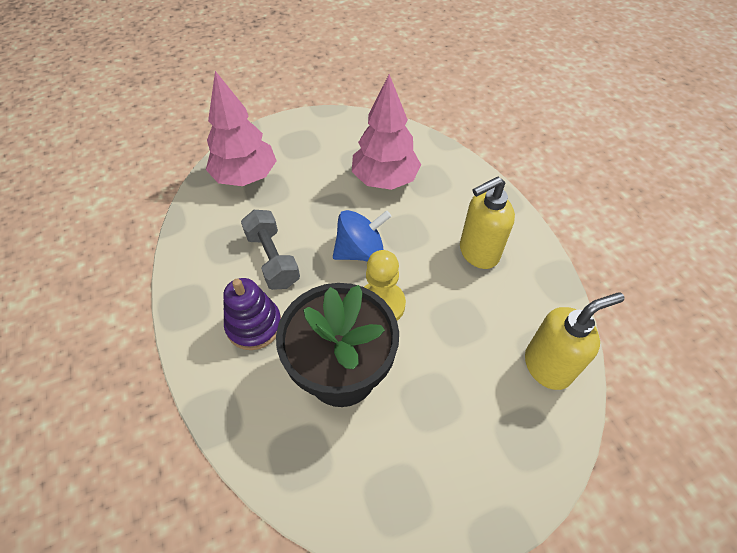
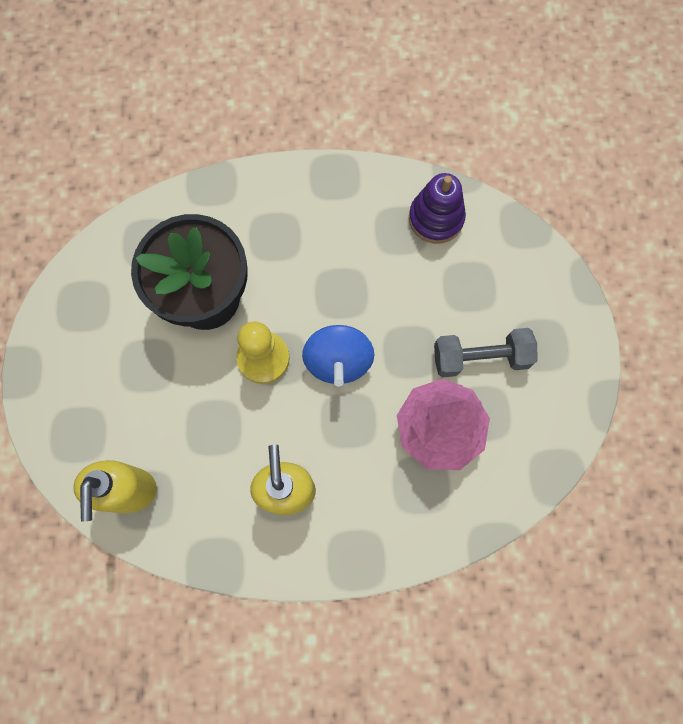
camera: 110 degrees right, 20 degrees up
(245, 177) = (498, 267): pink tree -> none
(254, 325) = (287, 234): purple stacking toy -> purple stacking toy (436, 218)
(273, 259) = (361, 268): grey dumbbell -> grey dumbbell (480, 358)

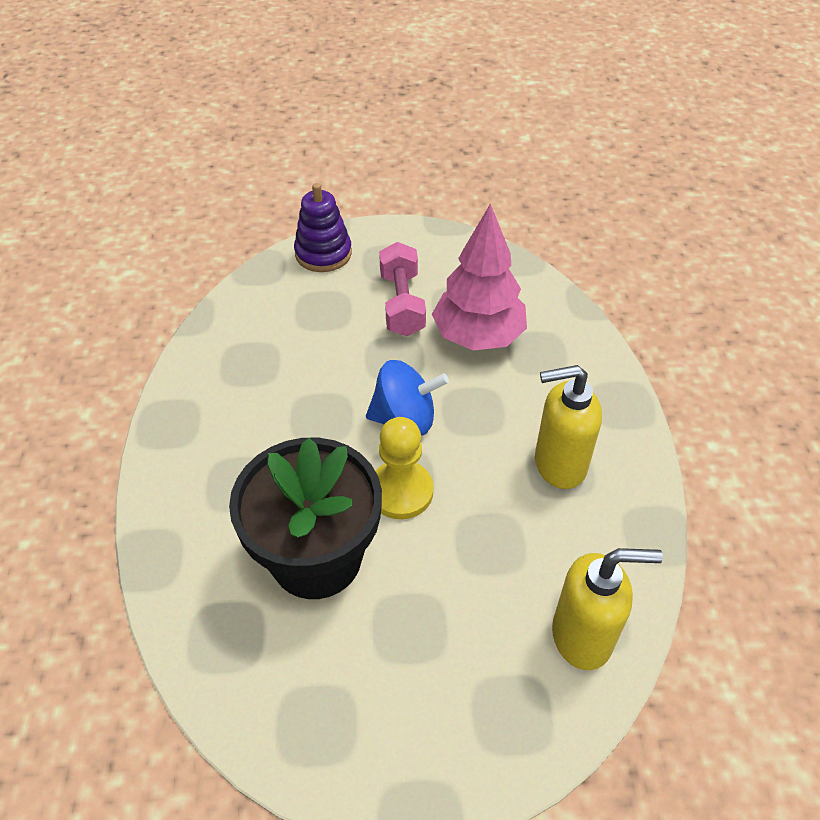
camera: 90 degrees left, 25 degrees down
(436, 218) = (241, 333): purple stacking toy -> purple stacking toy (323, 253)
(480, 358) = (402, 304): grey dumbbell -> pink dumbbell

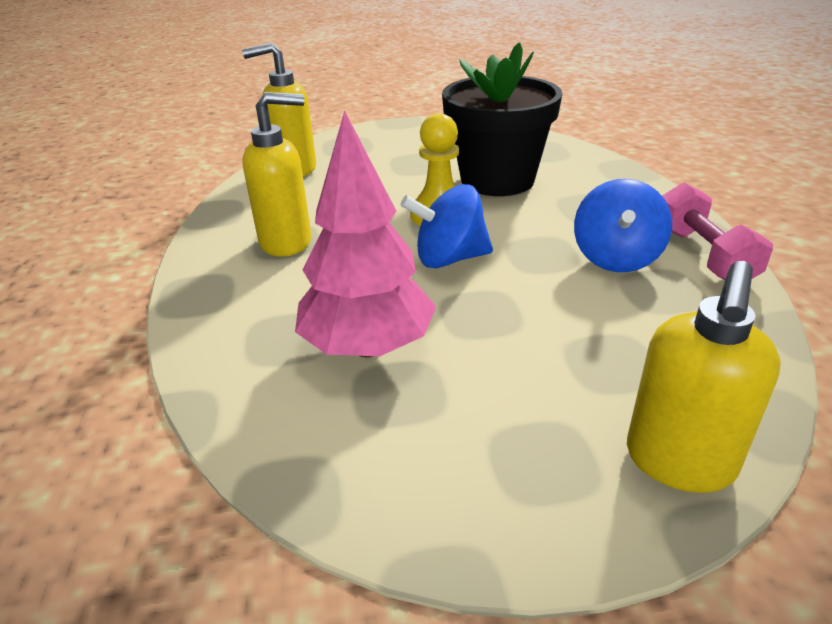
camera: 175 degrees right, 15 degrees down
(262, 401) = (616, 258): none -> blue spinning top
(323, 253) = (679, 462): purple stacking toy -> yellow soap dispenser
(402, 304) = (492, 381): pink dumbbell -> pink dumbbell (703, 255)

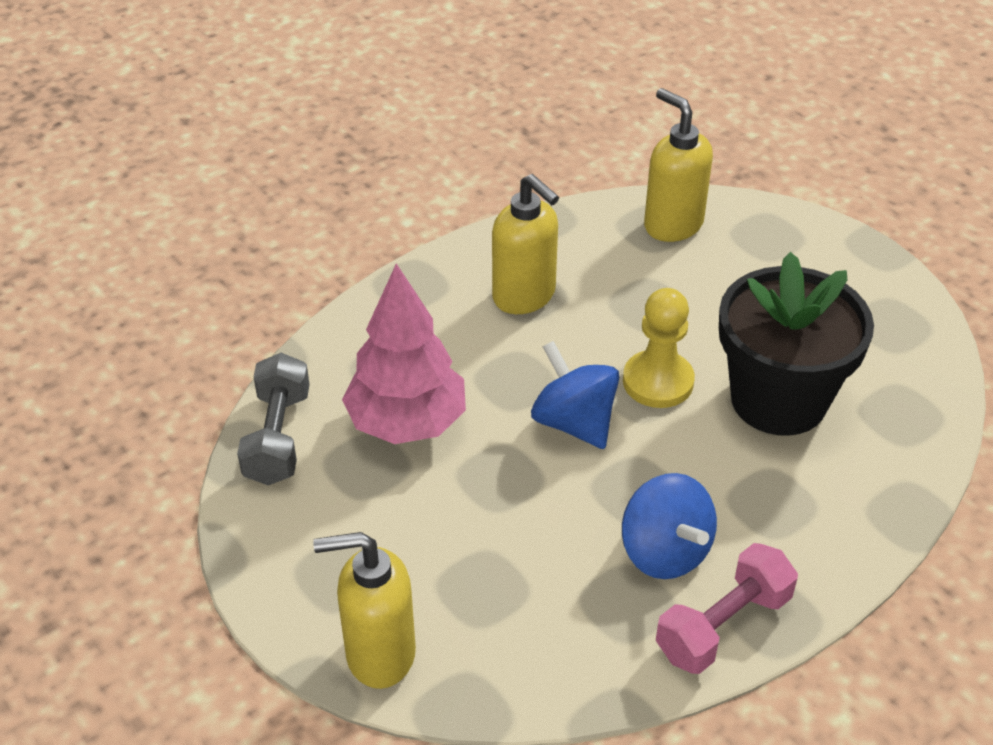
camera: 60 degrees right, 10 degrees up
(299, 451) = (278, 437): none -> grey dumbbell
(616, 258) = (665, 552): blue spinning top -> blue spinning top turned 105 degrees counterclockwise

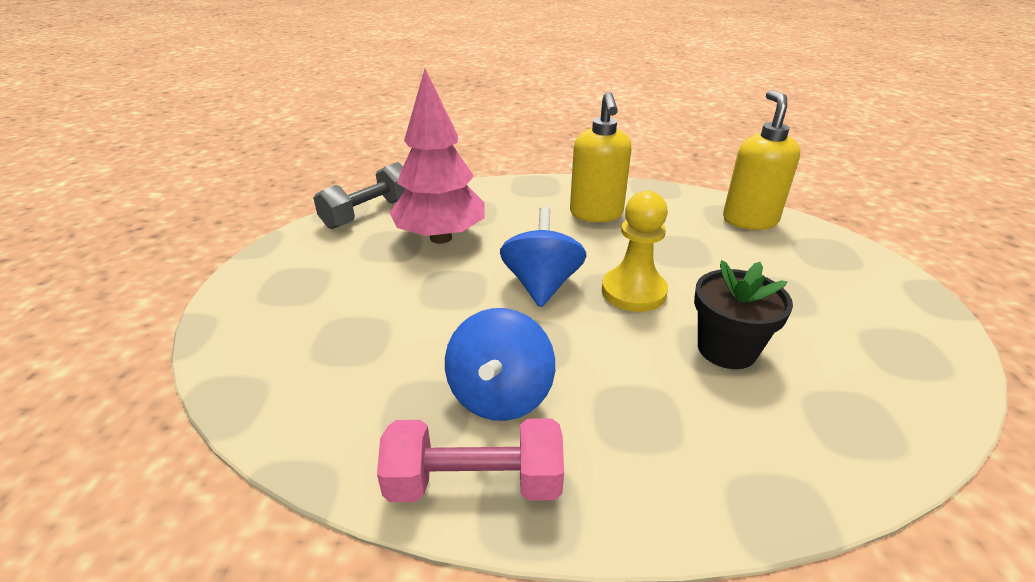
camera: 40 degrees right, 10 degrees down
(379, 654) = (240, 337): yellow soap dispenser -> none
(778, 399) = (726, 349): black flower pot -> black flower pot, size x0.58

